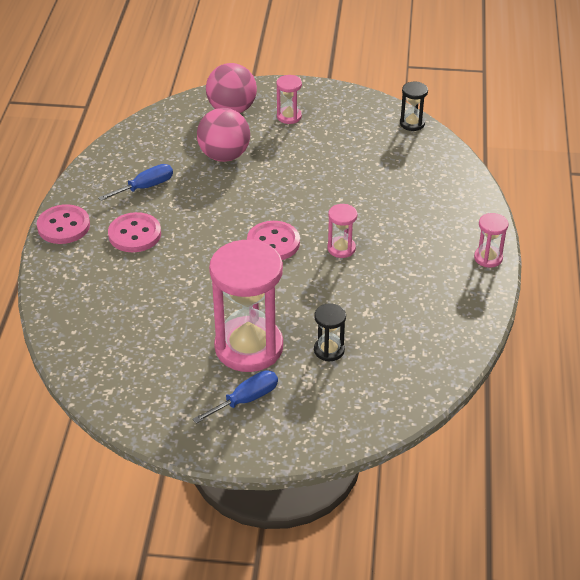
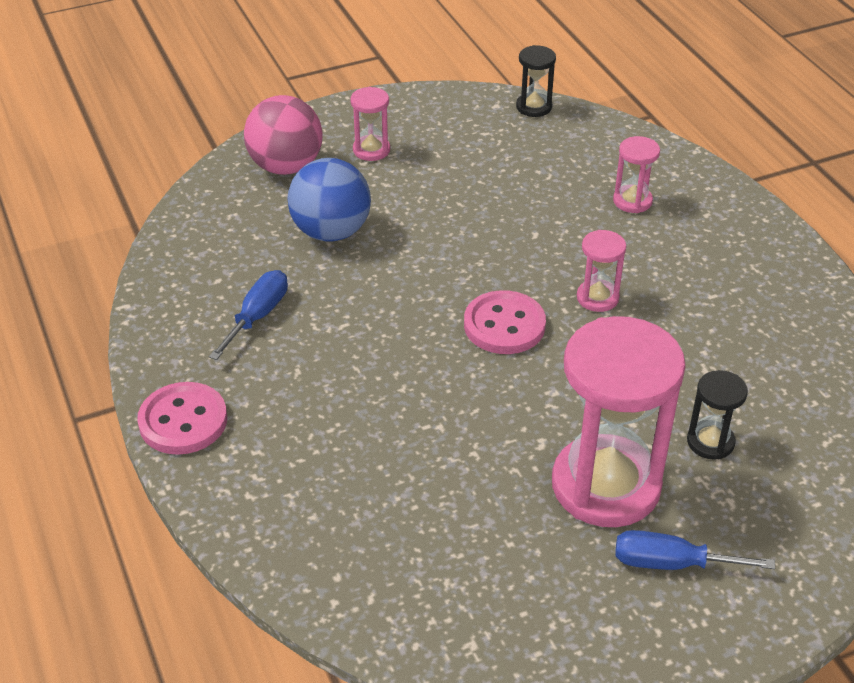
camera: 30 degrees left, 0 degrees up
(135, 234) = (301, 390): pink button -> none
(224, 156) = (331, 232): pink ball -> blue ball
(246, 399) = (671, 563): blue screwdriver -> blue screwdriver turned 105 degrees counterclockwise
(488, 258) = (779, 240): pink hourglass -> pink hourglass (632, 201)

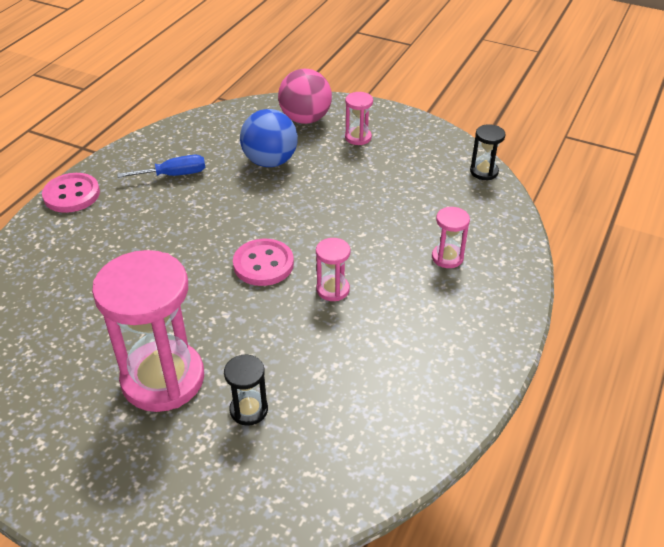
camera: 50 degrees right, 0 degrees up
(671, 563) = (118, 445): blue screwdriver -> none

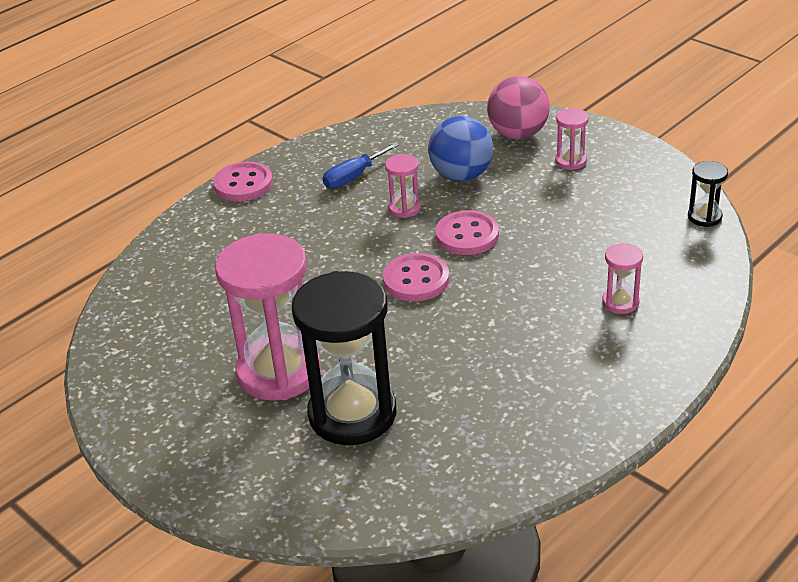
camera: 20 degrees right, 5 degrees down
(174, 175) = (353, 177): blue screwdriver -> blue screwdriver turned 135 degrees clockwise
(249, 410) = (352, 414): black hourglass -> black hourglass, size x2.23
(294, 215) = (467, 235): none -> pink button
(333, 289) = (480, 316): pink hourglass -> pink hourglass (404, 208)

